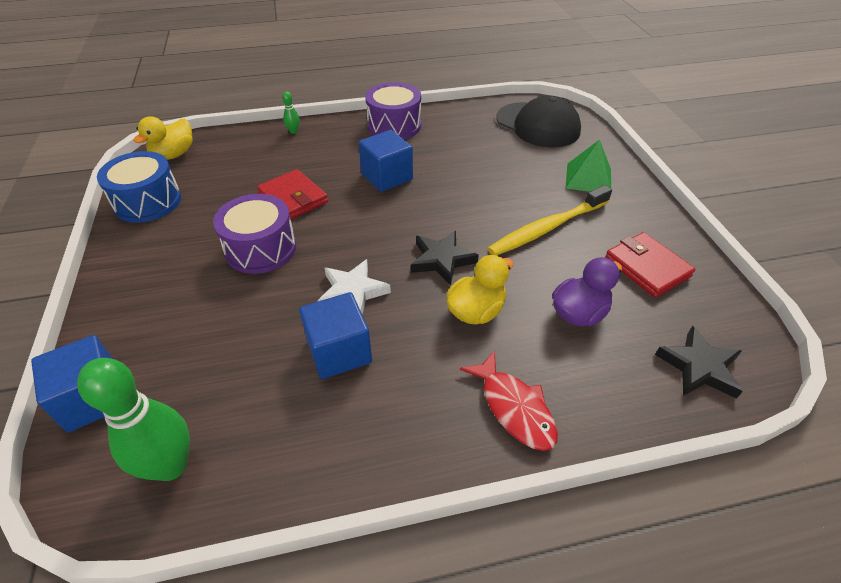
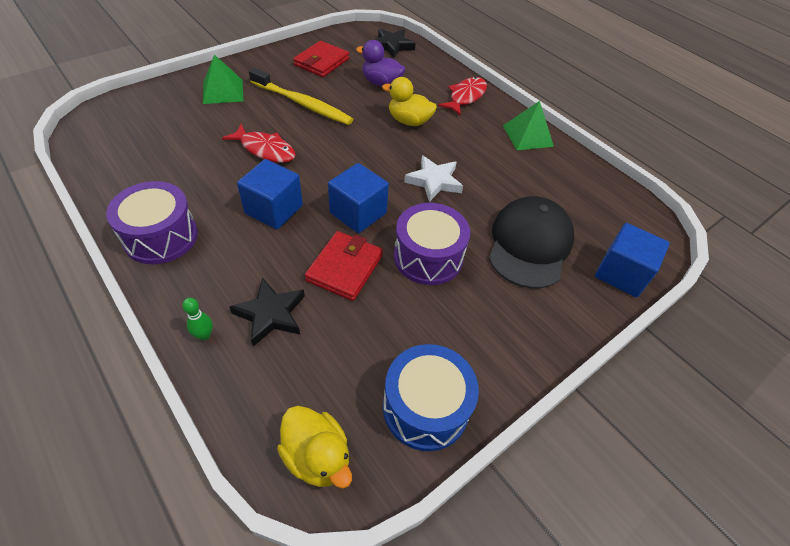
camera: 120 degrees left, 5 degrees up
(171, 465) = (612, 209): green bowling pin -> none
(174, 154) = (317, 456): yellow duck -> yellow duck turned 45 degrees clockwise
(339, 351) = (486, 170): blue cube -> blue cube (358, 213)
(378, 447) = (528, 136): none -> green pyramid
(442, 260) = (370, 146): black star -> black star (271, 314)
(473, 187) = (265, 150): none -> red fish
(538, 125) = (132, 128): black cap -> black cap (529, 245)

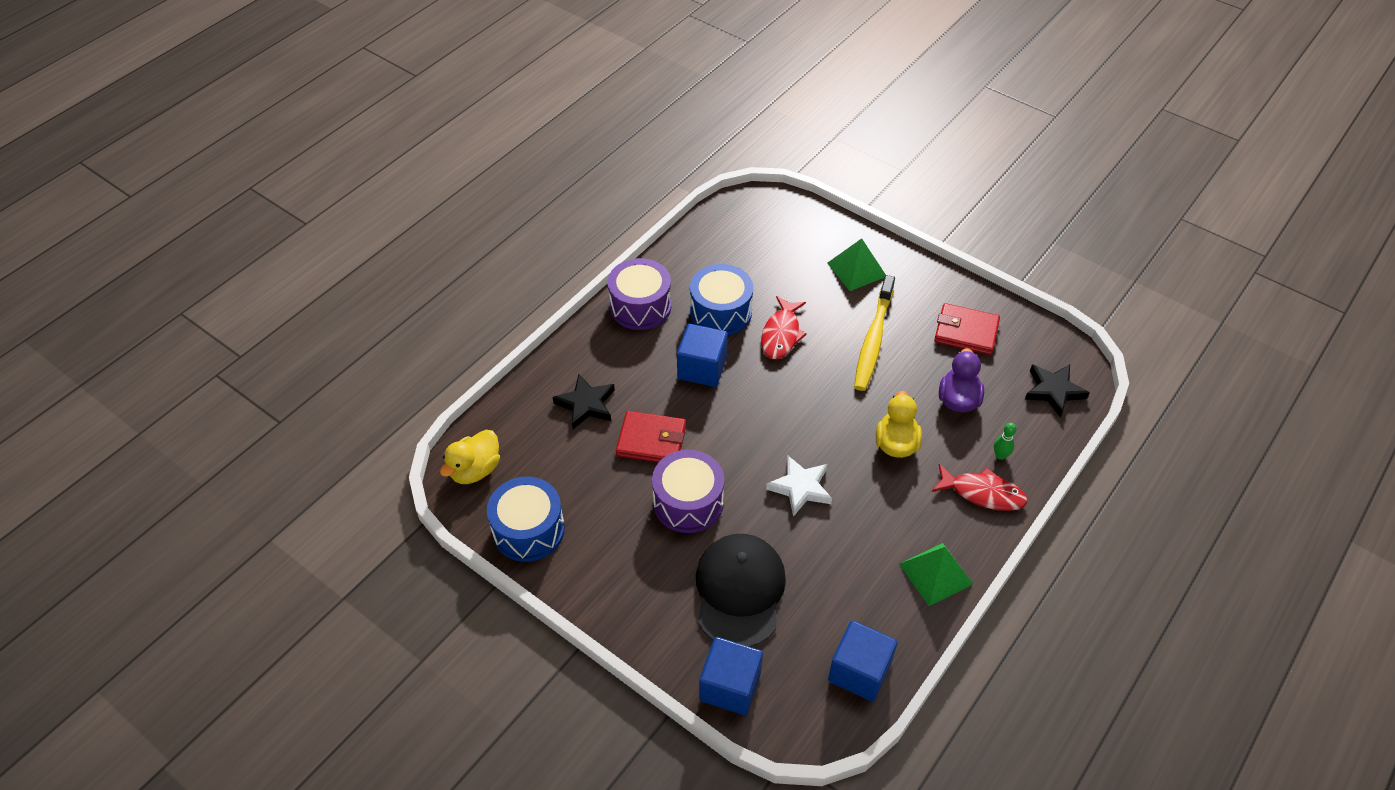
camera: 80 degrees right, 0 degrees up
(204, 335) = (555, 371): green bowling pin -> green bowling pin (1000, 455)
(212, 180) = (721, 312): none -> blue drum
(358, 213) = (724, 433): blue cube -> blue cube (859, 671)
(529, 245) = (739, 591): black cap -> black cap turned 90 degrees counterclockwise

